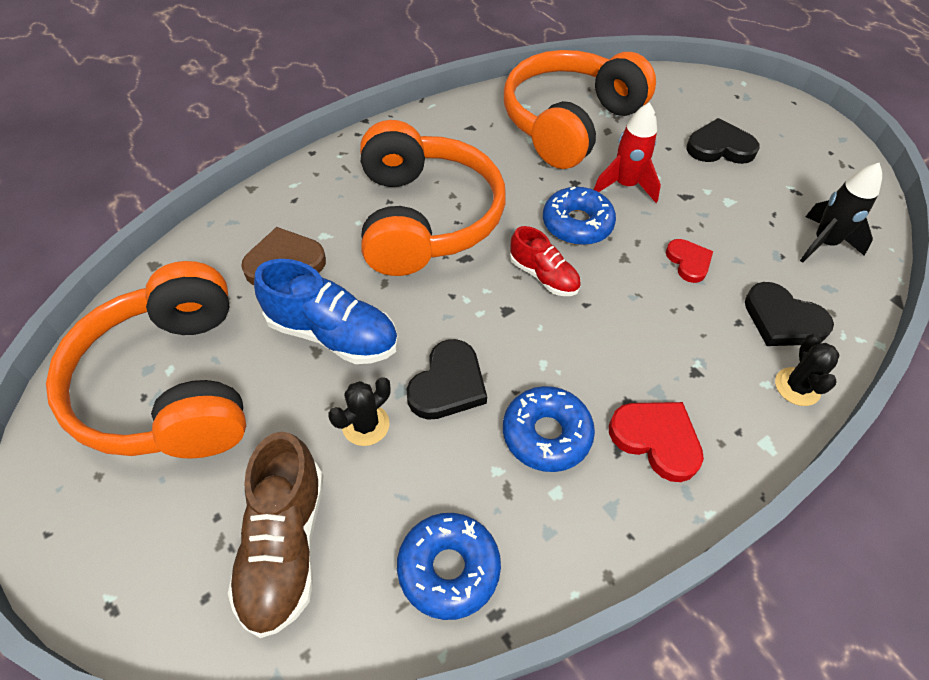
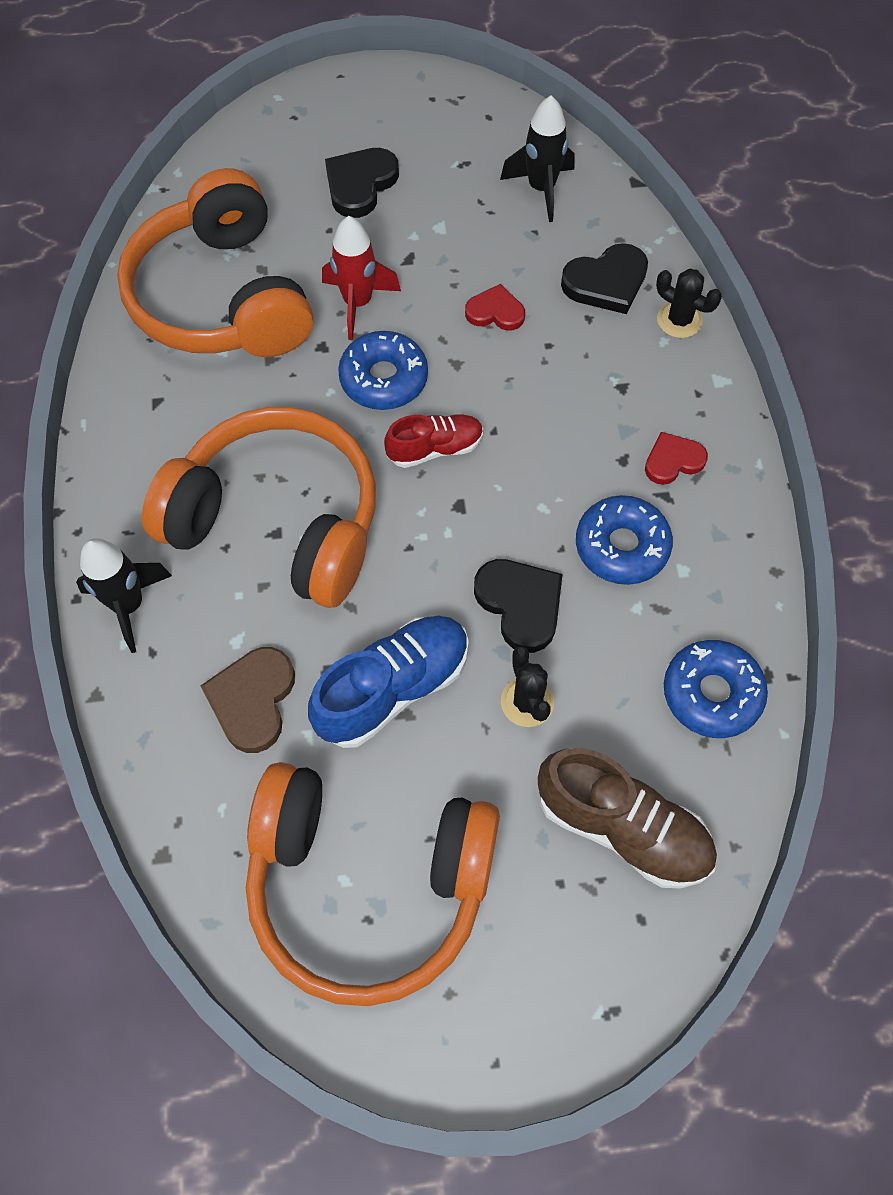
camera: 60 degrees left, 10 degrees up
(320, 176) = (129, 605): none -> black rocket
(656, 439) = (673, 461): red heart -> red heart, size x0.66

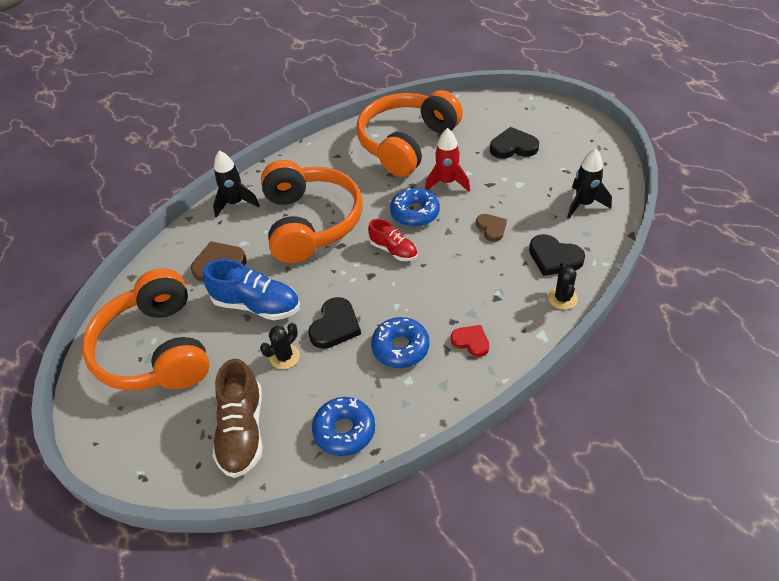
camera: 60 degrees right, 15 degrees down
(495, 312) = (491, 228): red heart -> brown heart

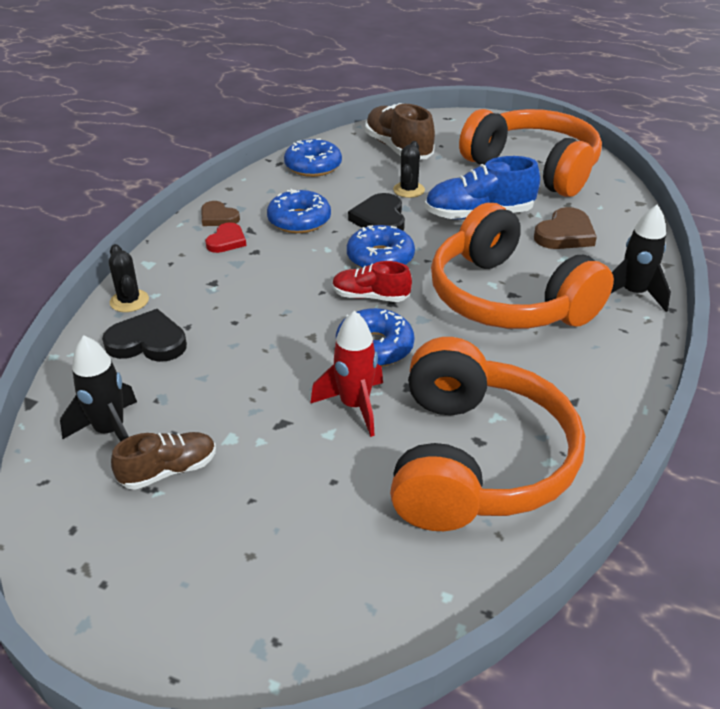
camera: 150 degrees right, 10 degrees down
(364, 283) = (380, 258): none -> blue donut
(471, 341) = (227, 241): red heart -> red heart turned 75 degrees counterclockwise
(491, 228) = (250, 356): brown heart -> brown heart (218, 217)
(513, 147) = (267, 514): black heart -> none
(555, 176) = (169, 470): none -> brown shoe

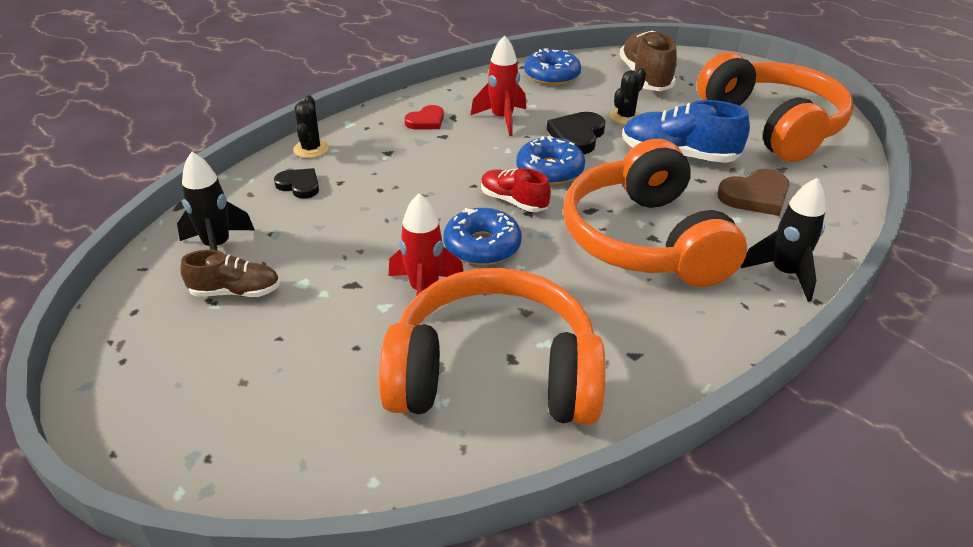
camera: 25 degrees right, 0 degrees up
(147, 342) = (299, 185): black heart -> black heart, size x0.66
(218, 217) = (434, 100): brown heart -> none
(299, 220) = (502, 119): blue donut -> red rocket
(475, 460) = (494, 374): orange headphones -> orange headphones turned 120 degrees counterclockwise

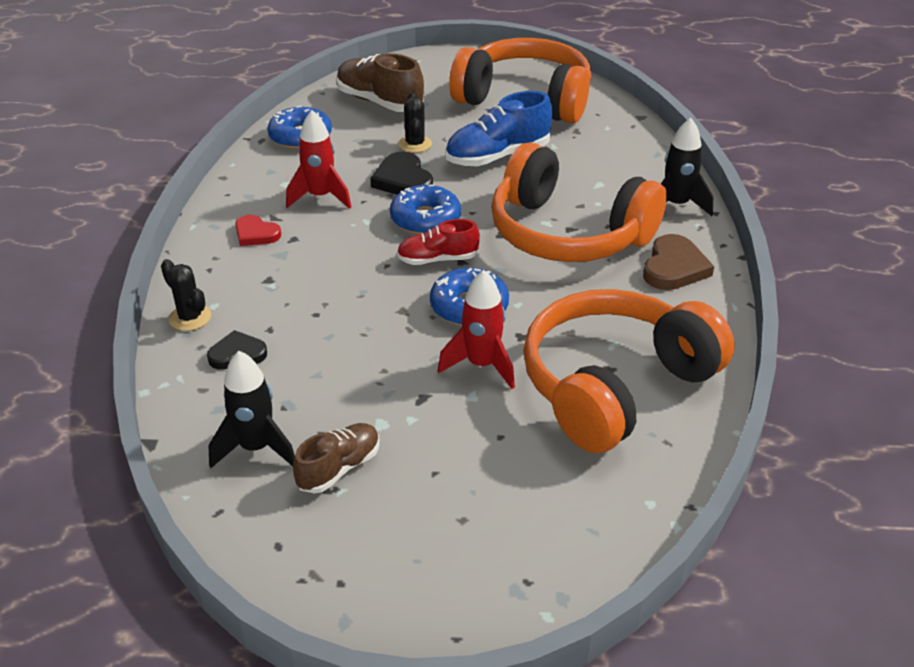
camera: 45 degrees left, 0 degrees up
(426, 121) = (256, 234): red heart -> red heart turned 120 degrees clockwise
(755, 196) = (588, 160): brown heart -> brown heart (674, 267)

